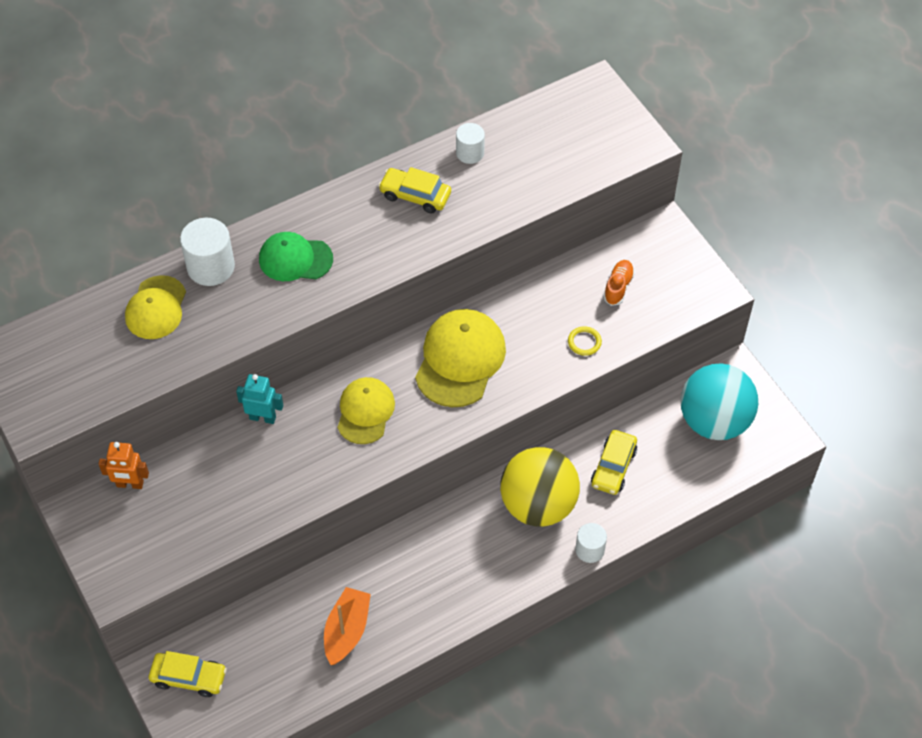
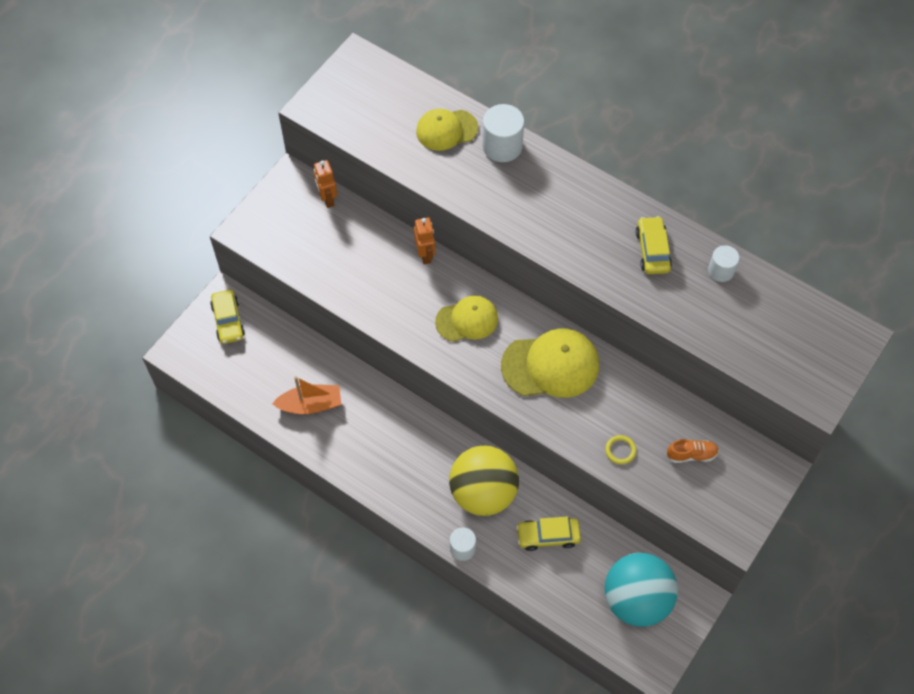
camera: 65 degrees right, 5 degrees up
(263, 417) = (425, 255): turquoise robot -> orange robot
(295, 259) = (541, 196): green cap -> none

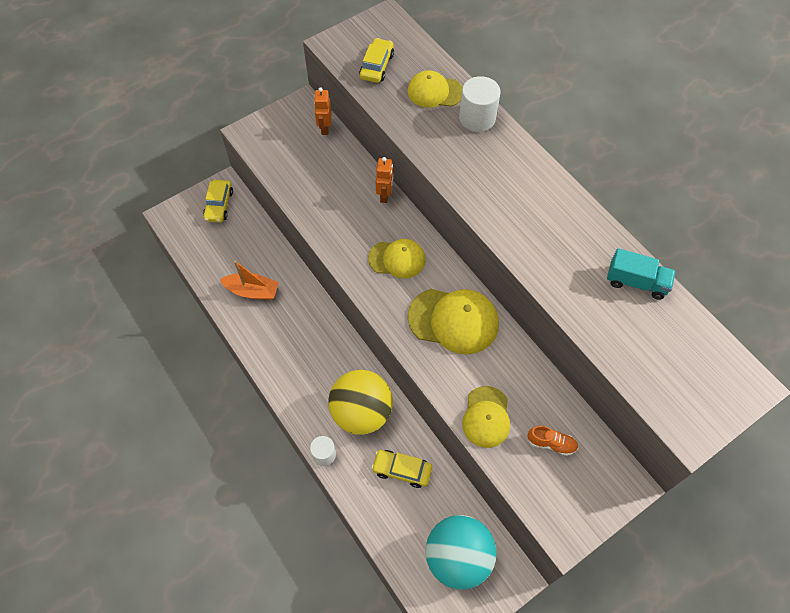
camera: 20 degrees right, 0 degrees up
(620, 450) = (486, 417): yellow ring -> yellow cap
(652, 250) = (577, 244): yellow car -> yellow car (376, 66)
(721, 271) = (636, 282): white cylinder -> turquoise truck

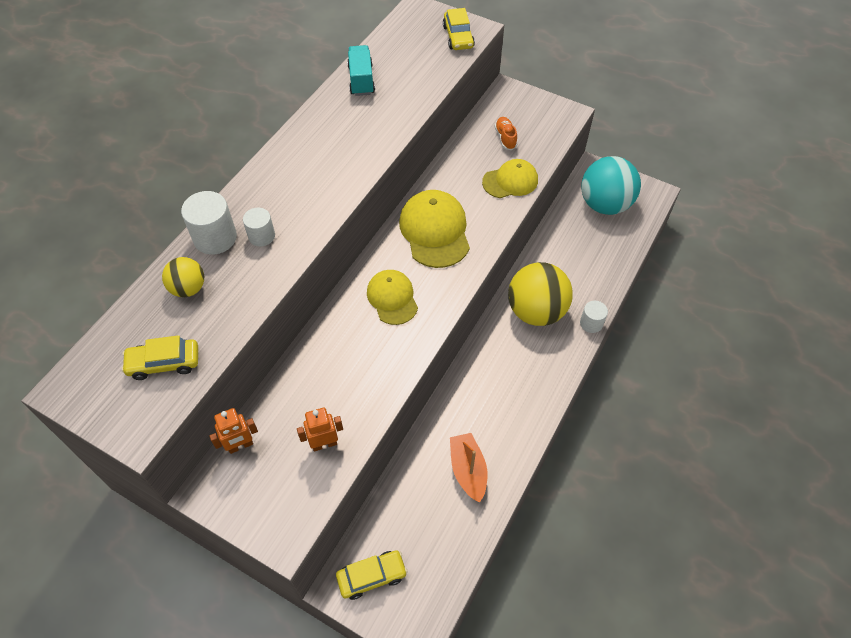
camera: 115 degrees left, 5 degrees down
(385, 195) = (316, 340): orange robot -> orange robot (324, 444)
(402, 470) = (565, 263): yellow car -> yellow car (458, 37)
(435, 92) = (188, 288): yellow cap -> yellow ball
(464, 147) = (261, 236): none -> white cylinder

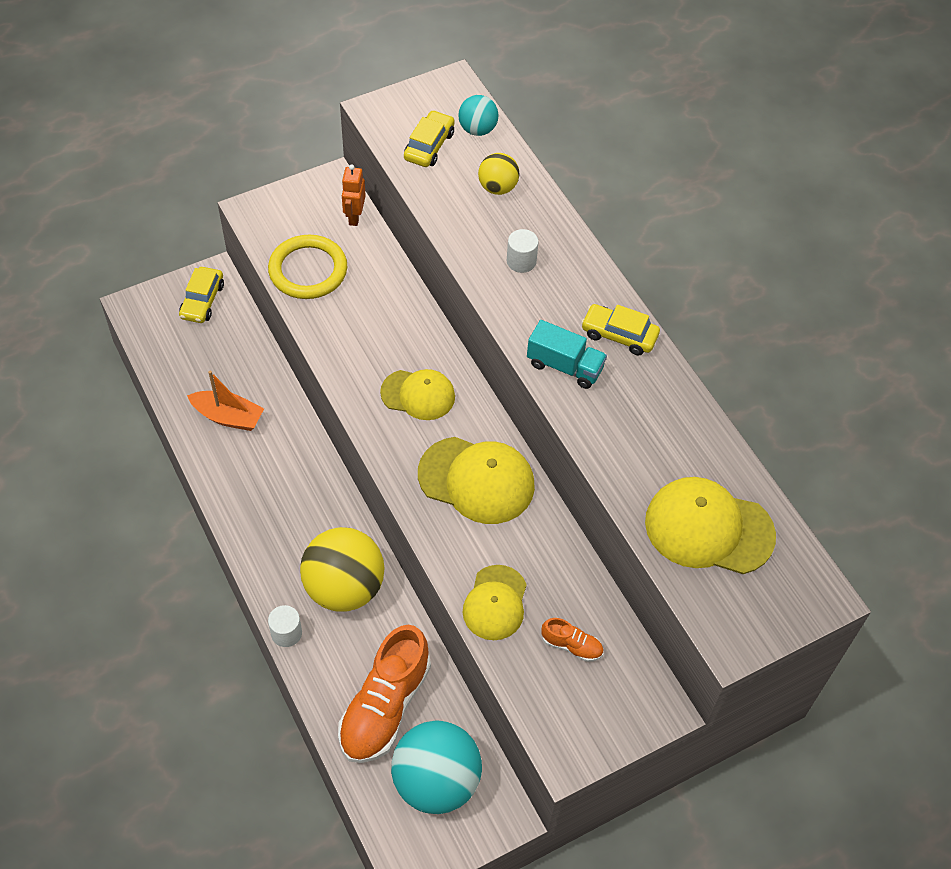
camera: 120 degrees right, 0 degrees up
(122, 338) = (477, 129): none -> turquoise ball
(215, 238) = (546, 227): white cylinder -> none
(324, 444) = (308, 270): orange robot -> yellow ring
(361, 80) = (705, 454): turquoise truck -> turquoise truck (565, 366)
(412, 61) = (709, 528): none -> yellow cap
(458, 37) = (727, 610): yellow car -> yellow car (619, 335)
(588, 248) = (385, 707): none -> orange shoe

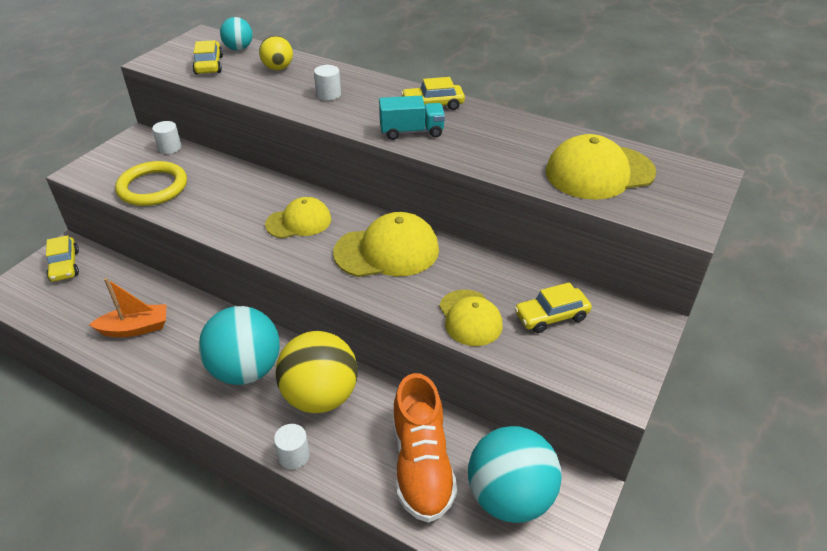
camera: 30 degrees left, 15 degrees down
(297, 521) = (246, 370): none -> turquoise ball
(354, 217) = (169, 148): orange robot -> white cylinder
(572, 645) = (551, 316): orange shoe -> yellow car

